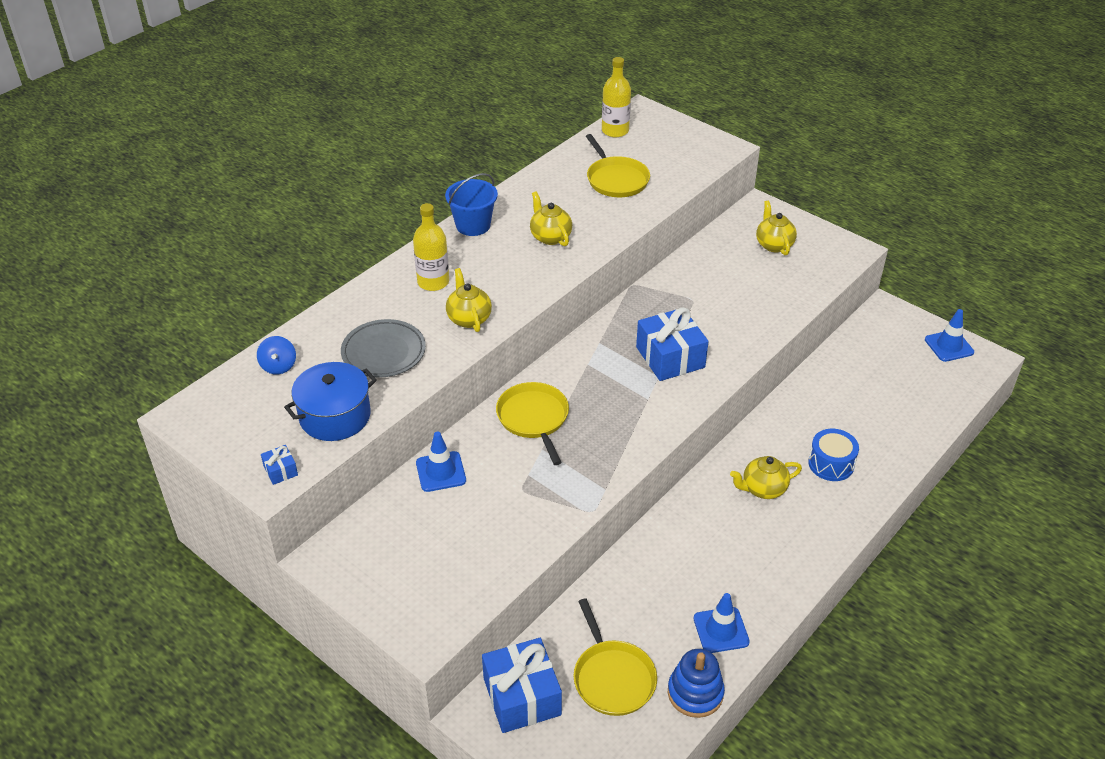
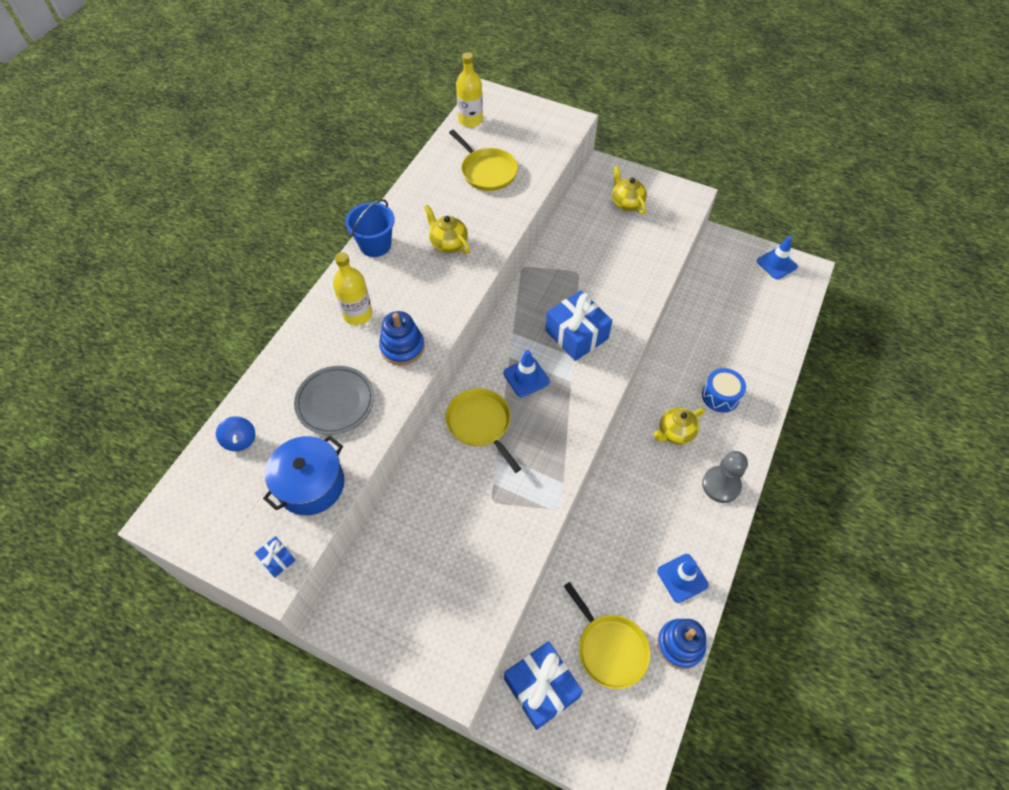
camera: 15 degrees left, 15 degrees up
(441, 472) = (416, 499): blue traffic cone -> blue traffic cone (526, 377)
(469, 318) = (402, 347): yellow teapot -> blue stacking toy
(800, 550) = (721, 485): none -> grey pawn

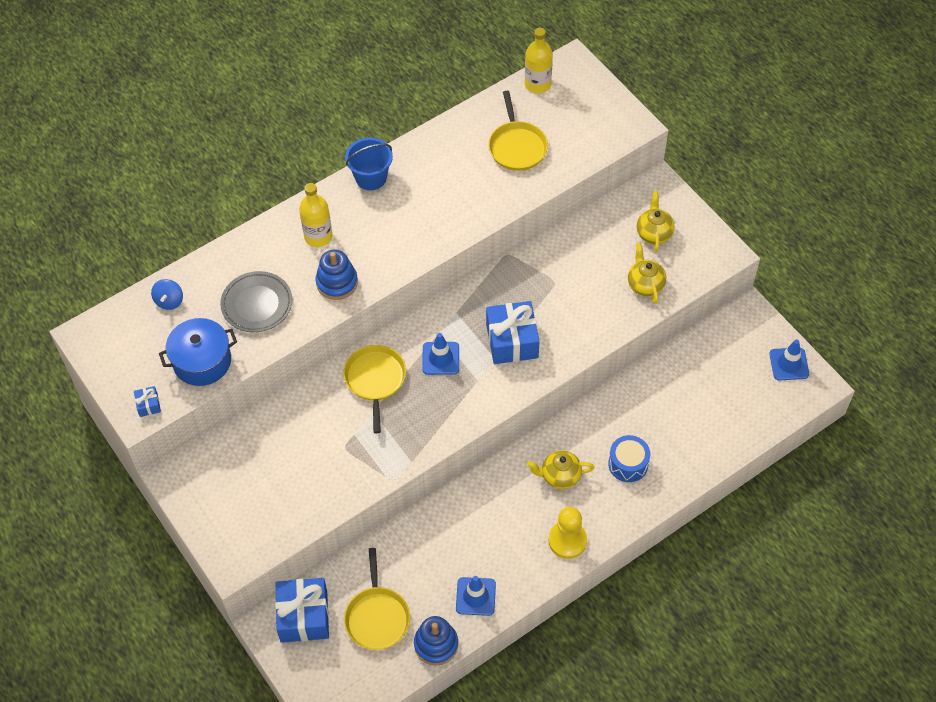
camera: 30 degrees right, 0 degrees up
(448, 244) = (434, 204): yellow teapot -> yellow teapot (645, 284)
(721, 485) = (567, 540): grey pawn -> yellow pawn

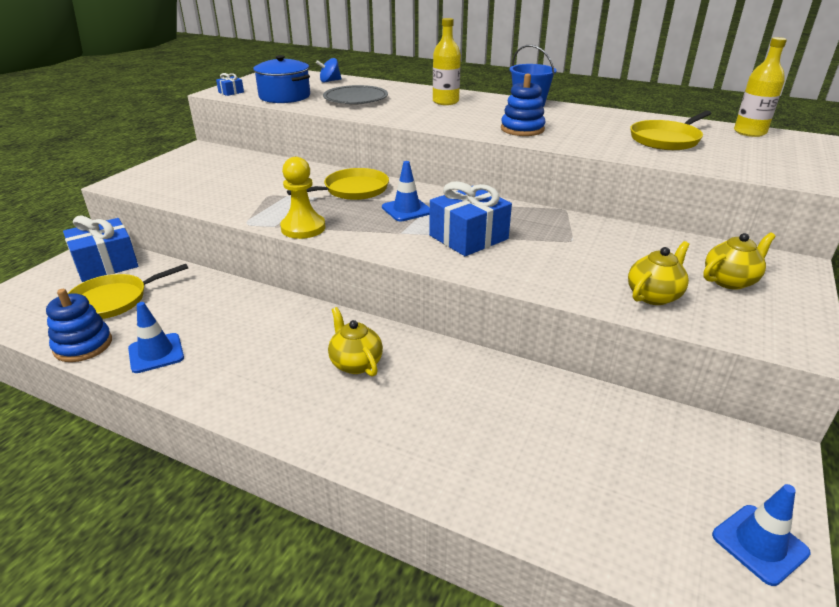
camera: 60 degrees right, 25 degrees down
(337, 282) = (409, 114): blue stacking toy -> blue stacking toy (522, 129)
(567, 540) = (265, 399): yellow pawn -> yellow pawn (303, 228)
(628, 464) = (415, 415): blue drum -> none

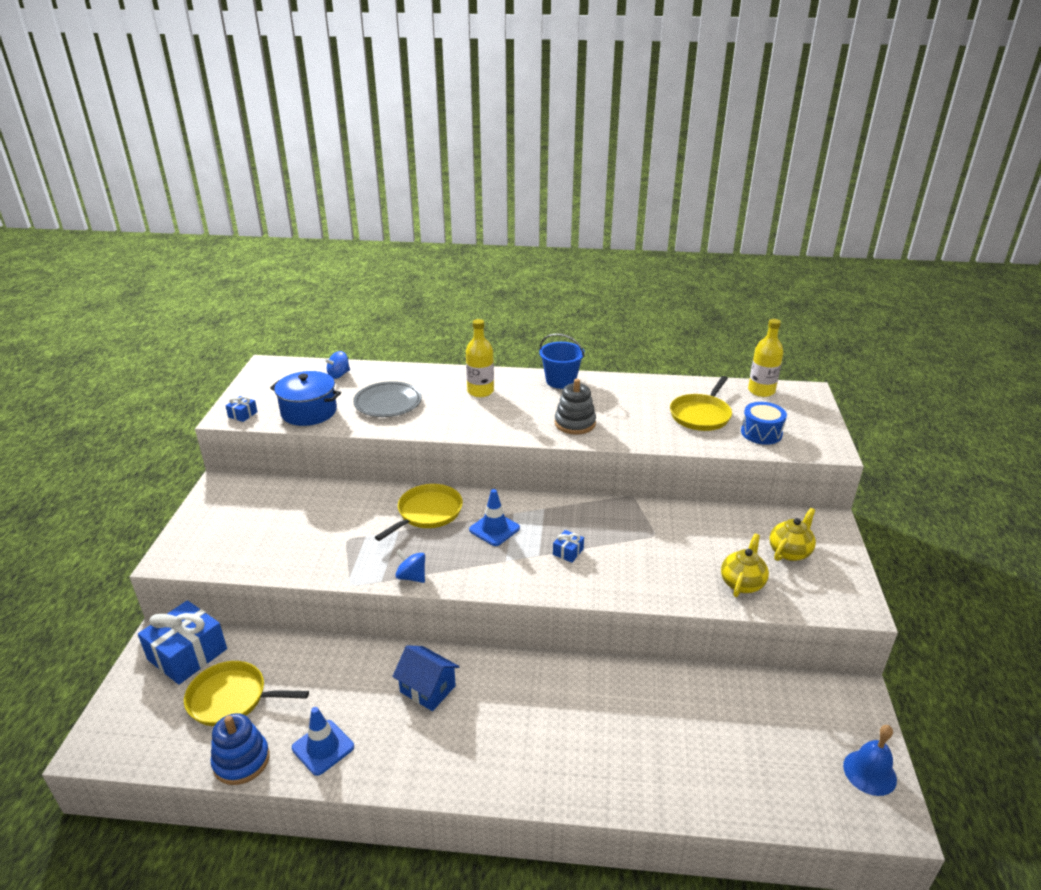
camera: 20 degrees left, 0 degrees up
(113, 300) = (232, 698): yellow pan -> yellow pan turned 60 degrees clockwise
(281, 332) = (427, 689): none -> blue house
(303, 228) = (411, 577): yellow pawn -> blue spinning top
(355, 363) = (514, 703): yellow teapot -> none
(468, 237) = (568, 552): blue gift -> blue gift, size x0.44
(522, 129) = (575, 423): blue stacking toy -> grey stacking toy
(732, 159) = (761, 433): none -> blue drum
(759, 544) = (869, 772): blue traffic cone -> blue bell

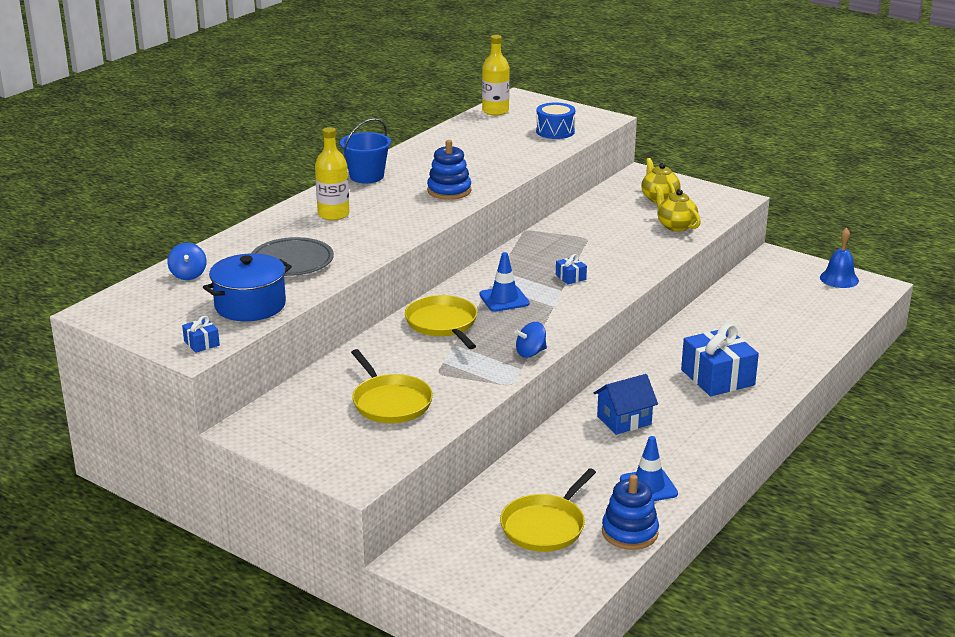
camera: 60 degrees left, 5 degrees down
(187, 654) = (455, 544): blue gift -> blue gift (717, 377)
(575, 423) = (449, 191): grey stacking toy -> blue stacking toy
(701, 415) = (501, 142): yellow pan -> yellow pan (390, 402)

